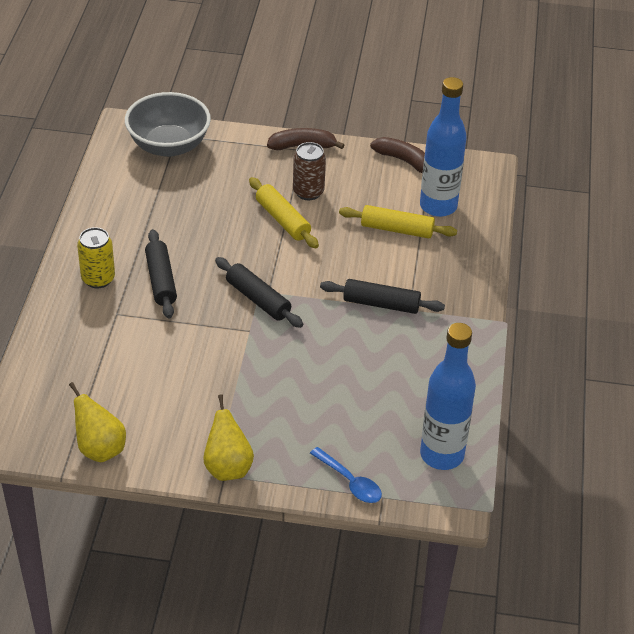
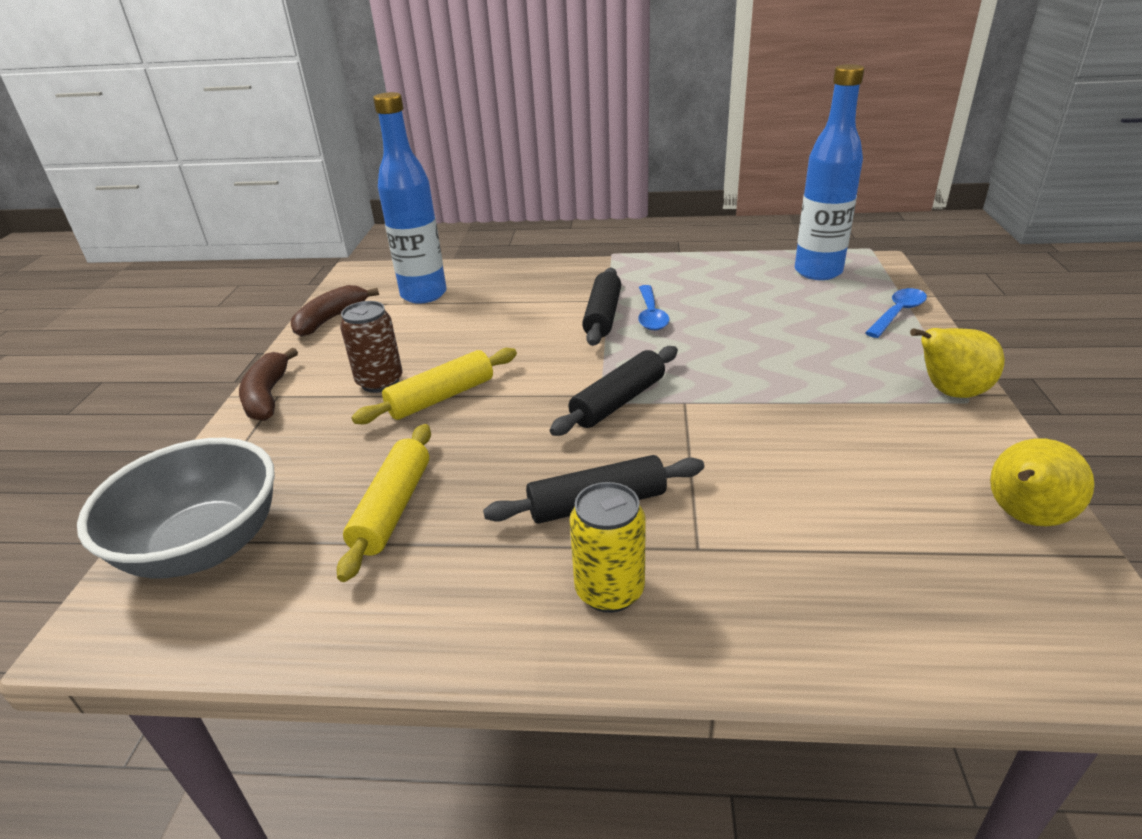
camera: 90 degrees left, 10 degrees down
(377, 331) = (651, 315): none -> blue spoon
(397, 229) = (465, 315): yellow rolling pin -> yellow rolling pin (392, 508)

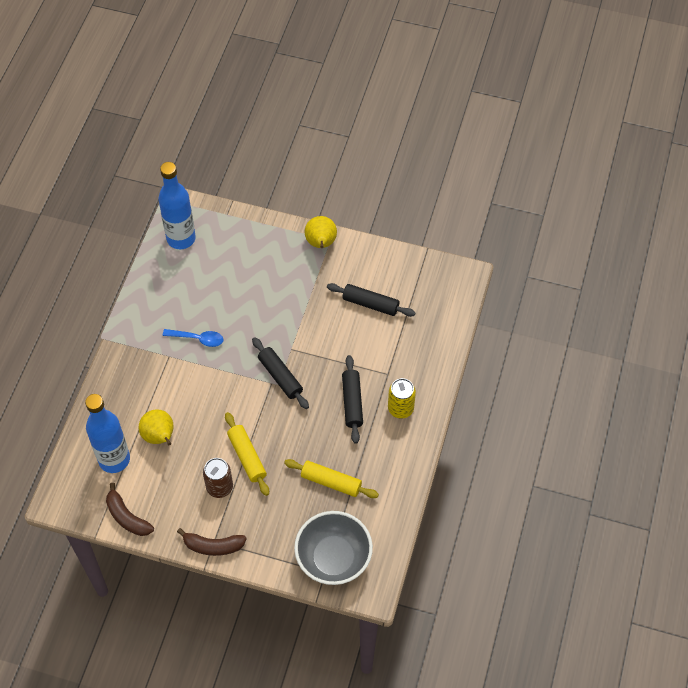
camera: 80 degrees left, 25 degrees up
(603, 316) = (188, 363): black rolling pin -> black rolling pin (370, 304)
(897, 313) = (245, 226): blue spoon -> none
(1023, 517) = (402, 264): yellow pear -> yellow pear (159, 437)

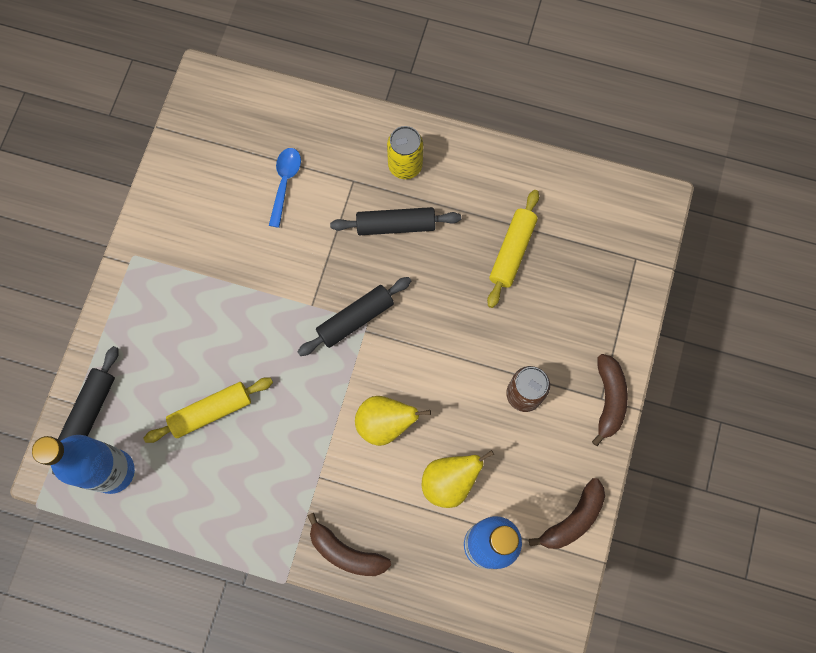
camera: 90 degrees left, 15 degrees up
(117, 373) = (346, 552): none -> brown banana
(198, 339) = (291, 436): blue spoon -> blue spoon (285, 183)
(247, 457) = (478, 360): yellow rolling pin -> yellow rolling pin (211, 411)
(321, 243) = (138, 267): yellow pear -> yellow pear (385, 423)
(333, 558) = (617, 248): grey bowl -> none
(370, 304) = (243, 201): black rolling pin -> black rolling pin (89, 411)

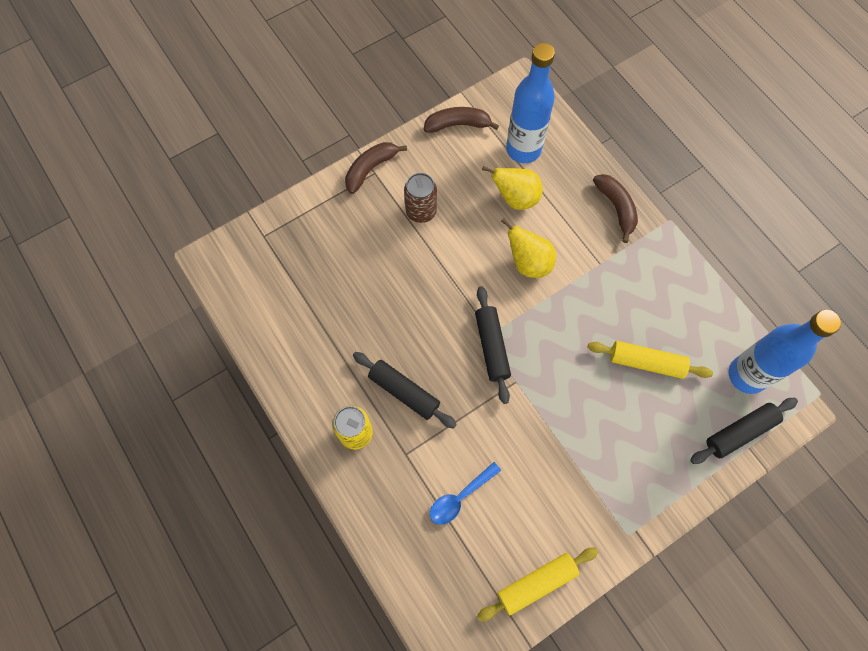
camera: 140 degrees left, 5 degrees down
(355, 319) = (491, 347): black rolling pin -> black rolling pin turned 75 degrees clockwise
(512, 251) = (340, 306): yellow rolling pin -> yellow rolling pin (536, 583)

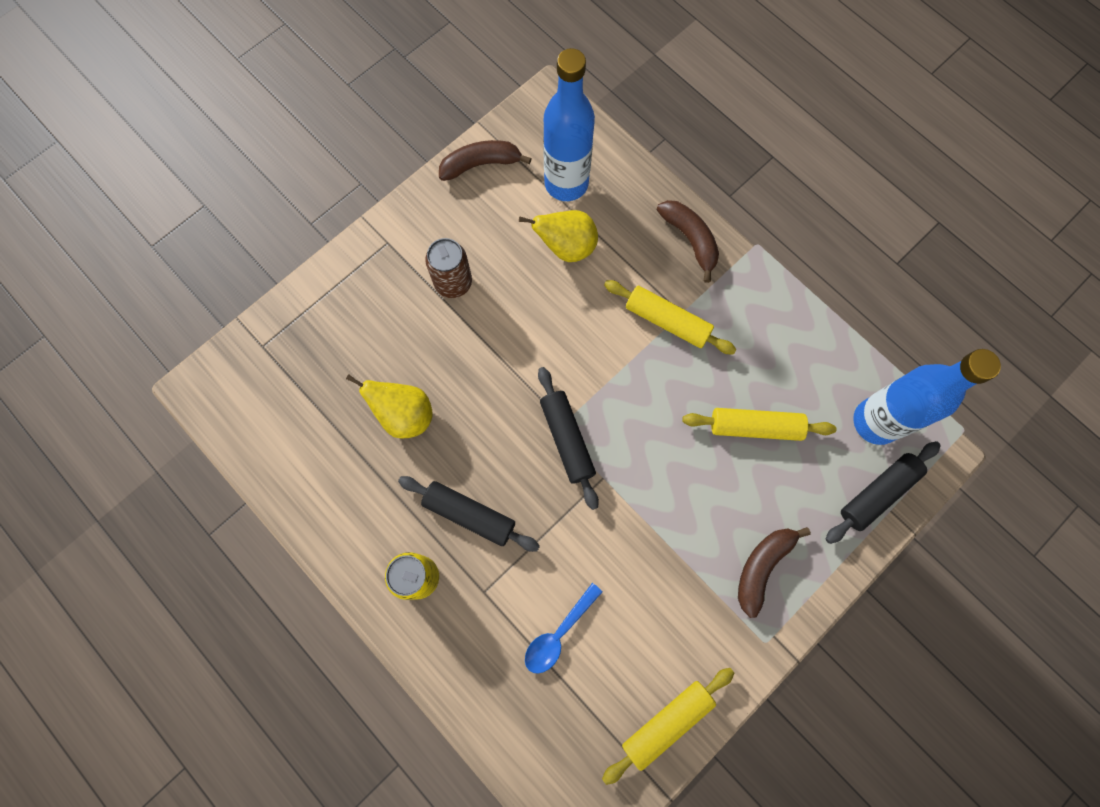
camera: 10 degrees left, 5 degrees up
(370, 169) = (382, 238): brown banana -> brown banana (762, 566)
(528, 263) = (595, 326): yellow pear -> yellow pear (405, 415)
(587, 268) = (667, 321): none -> yellow rolling pin

